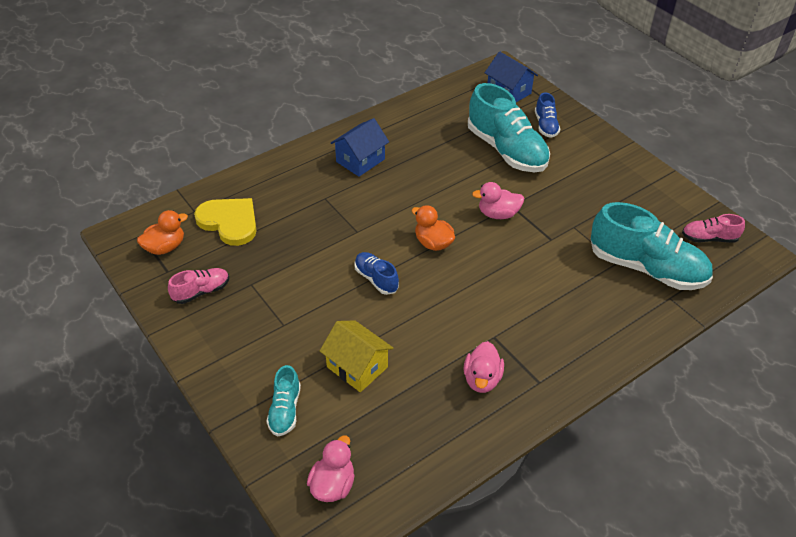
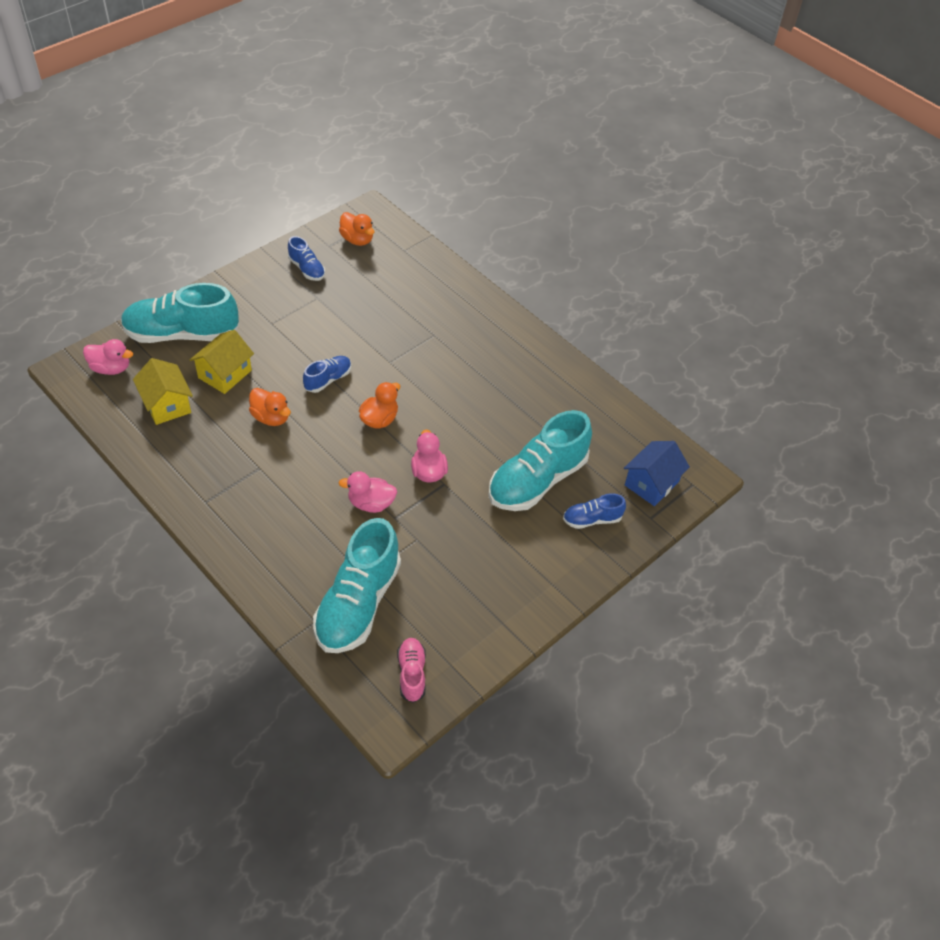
camera: 80 degrees right, 5 degrees up
(201, 291) = (307, 269): pink shoe -> blue shoe
(229, 222) = (393, 274): yellow heart -> none
(285, 410) = (182, 334): turquoise shoe -> turquoise shoe, size x2.06
(360, 160) = (495, 356): blue house -> none
(399, 422) = (167, 404): none -> yellow house
(425, 326) = (271, 417): none -> orange duck
(482, 379) = (209, 459): pink duck -> pink duck (371, 503)

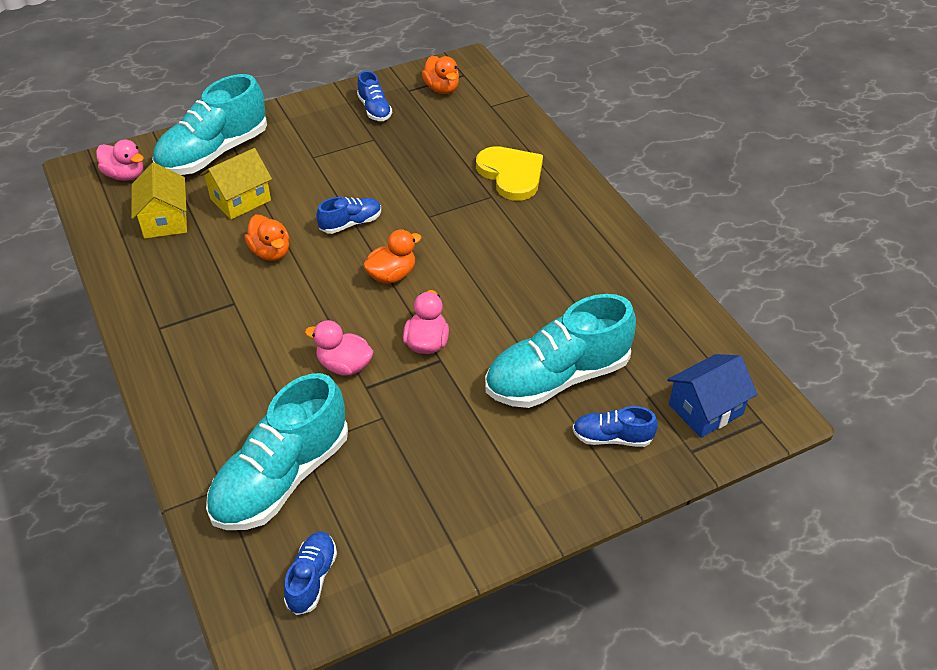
camera: 20 degrees right, 5 degrees down
(182, 334) = (214, 153): turquoise shoe -> turquoise shoe turned 60 degrees counterclockwise
(411, 674) = (312, 578): pink shoe -> blue shoe
(443, 312) = (511, 174): none -> yellow heart

